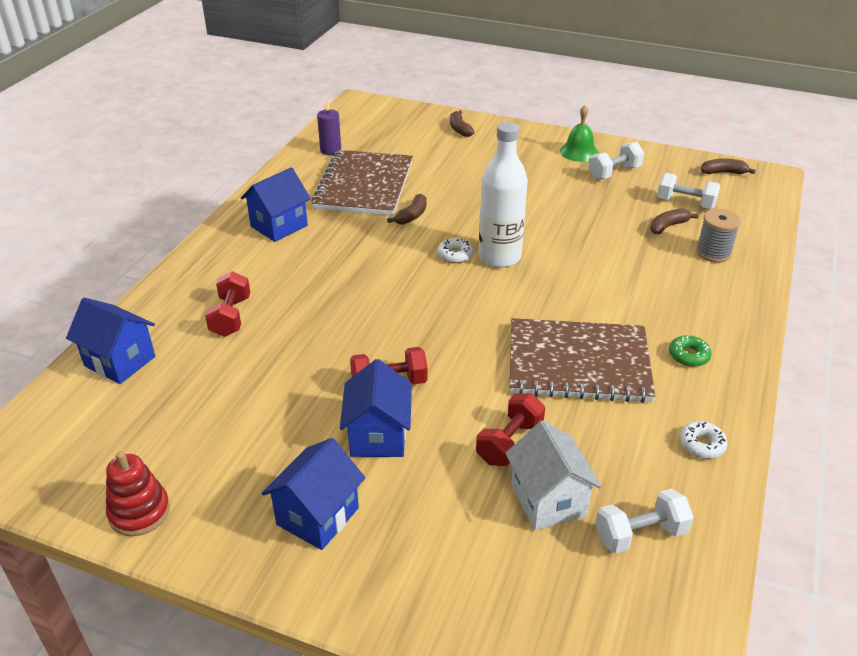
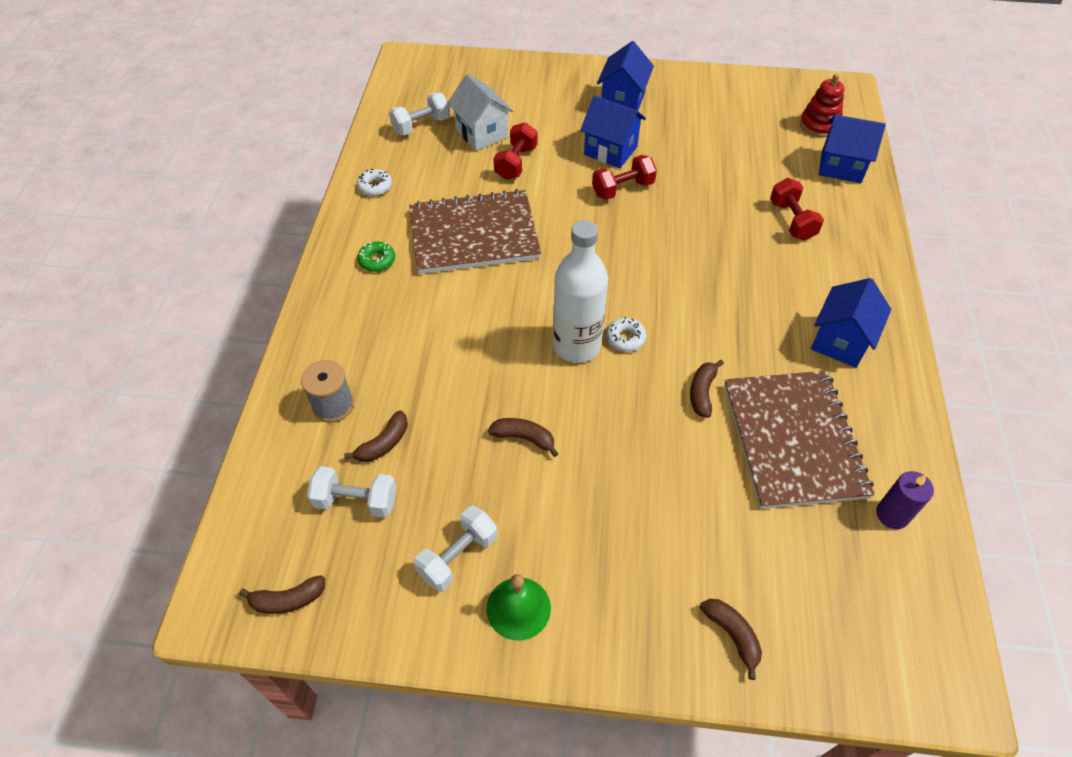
camera: 165 degrees right, 15 degrees up
(139, 512) = (729, 85): red stacking toy -> red stacking toy (819, 125)
(378, 436) = (610, 150): blue house -> blue house turned 45 degrees counterclockwise
(559, 214) = (524, 438): none -> brown banana

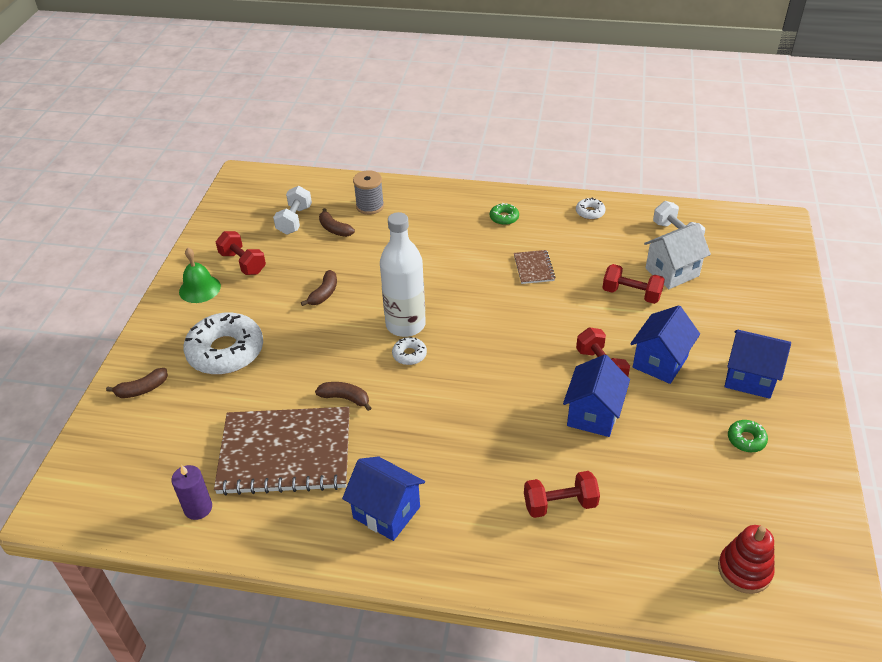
camera: 95 degrees right, 10 degrees down
(288, 600) = (238, 199): brown banana -> none
(458, 556) = (243, 263): white dumbbell -> red dumbbell
(474, 234) = (534, 268): brown notebook -> brown notebook, size x0.43
(646, 539) = (225, 351): none -> white donut
(692, 110) = (746, 439): none -> green donut
(841, 166) = (661, 577): blue house -> blue house (593, 414)

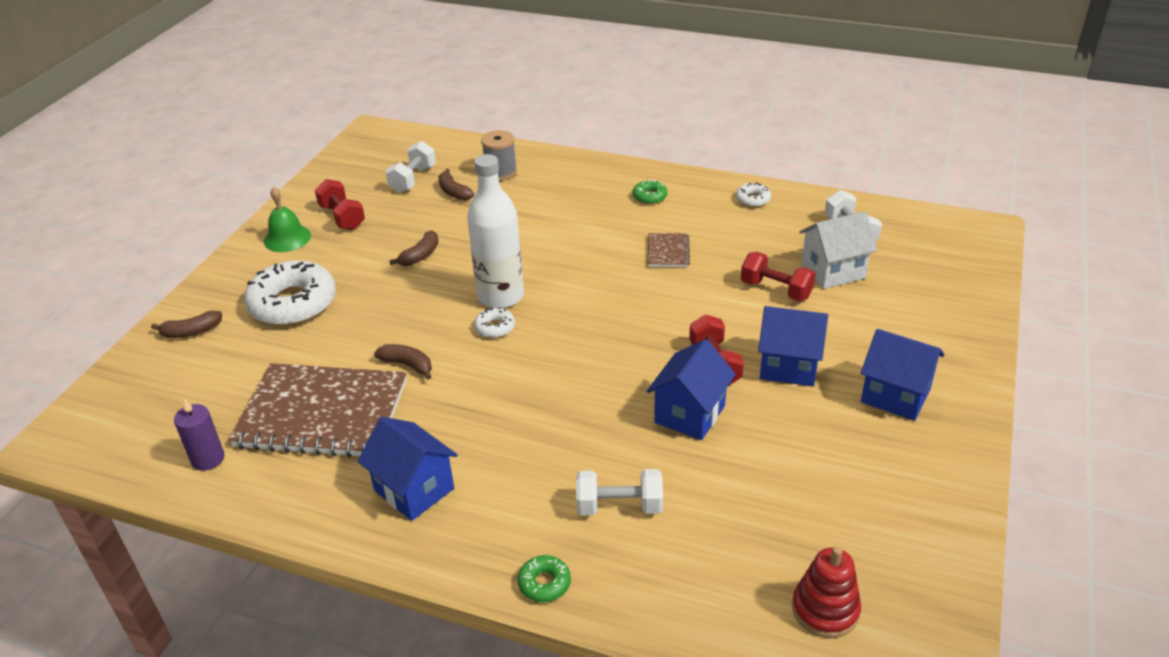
camera: 10 degrees right, 5 degrees down
(560, 504) = (619, 506): red dumbbell -> white dumbbell
(660, 362) = (788, 366): blue house -> blue house turned 60 degrees clockwise
(746, 439) = (871, 463): green donut -> green donut (544, 583)

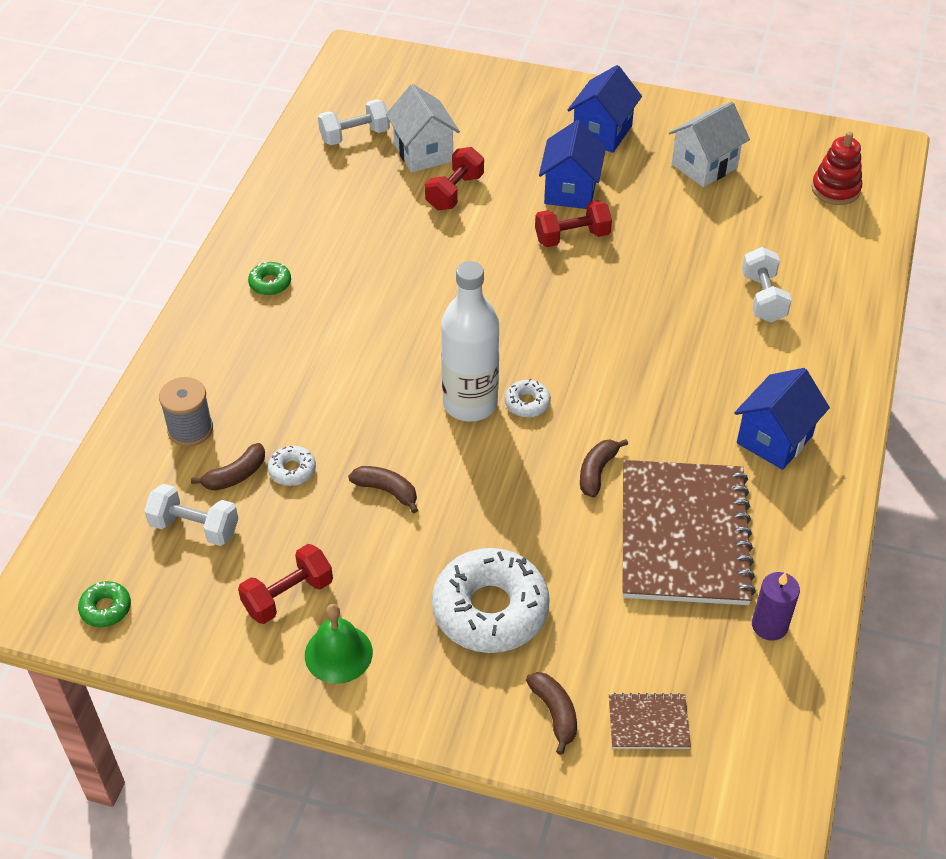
camera: 95 degrees left, 10 degrees up
(544, 583) = (855, 340): green donut -> green donut (106, 608)
(668, 251) = (385, 268): brown notebook -> brown notebook (648, 722)
(689, 414) = (643, 254): blue house -> none
(752, 199) = (286, 200): white donut -> white donut (292, 470)
(850, 479) = (704, 166): none -> white house

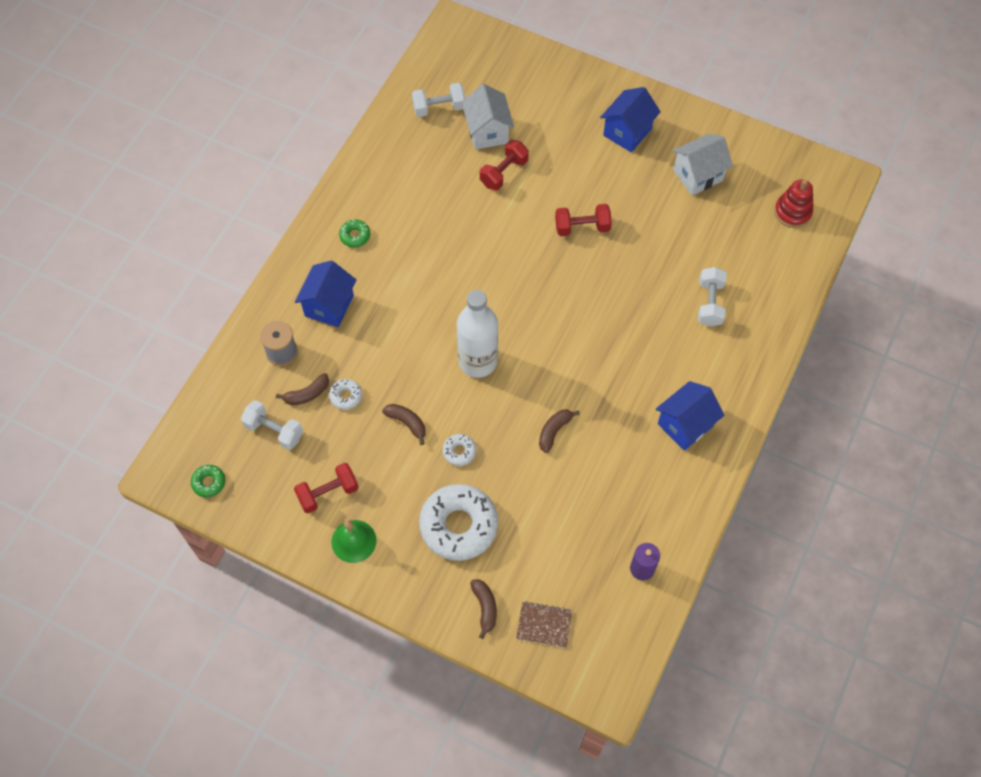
camera: 10 degrees right, 15 degrees up
(527, 403) = (518, 367): white donut -> white donut (459, 451)
(570, 191) = (590, 184): blue house -> blue house (329, 306)
(684, 535) = (602, 490): brown notebook -> none

